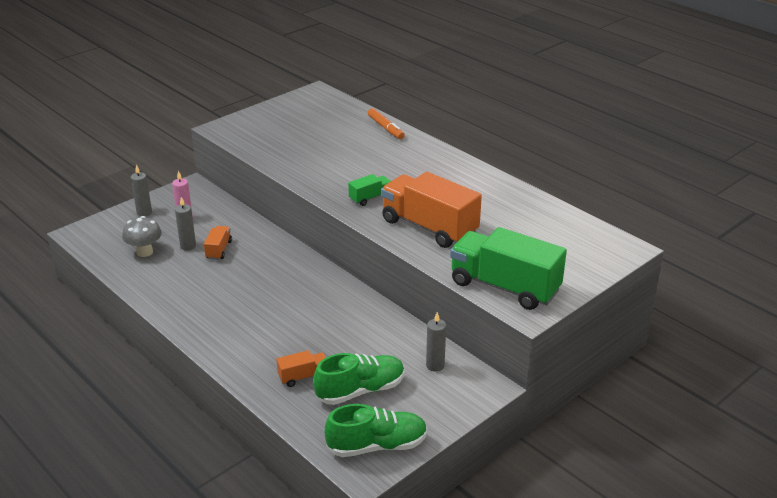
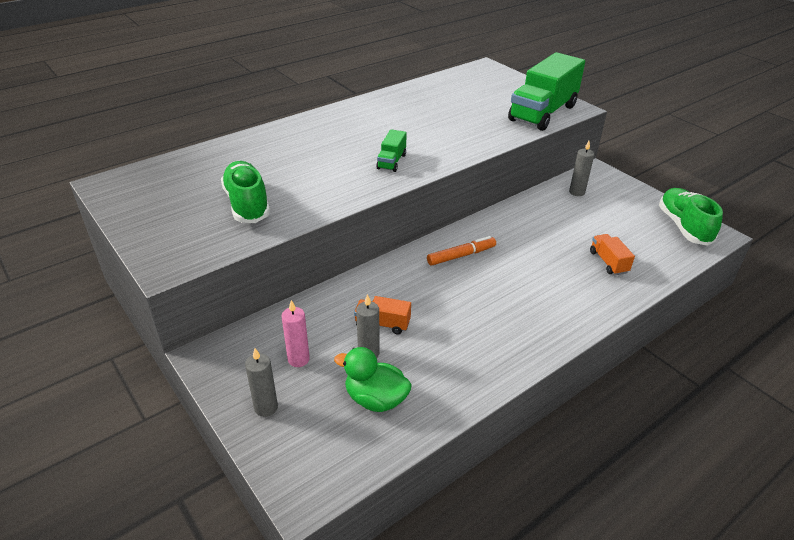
camera: 85 degrees left, 5 degrees up
(145, 252) = (375, 399): grey mushroom -> green duck
(360, 390) = (619, 231): green shoe -> green shoe (247, 204)
(370, 198) = (391, 161): green truck -> green truck turned 135 degrees counterclockwise
(386, 128) = (239, 144): orange marker -> orange marker (461, 255)
(429, 227) = (451, 136): orange truck -> none

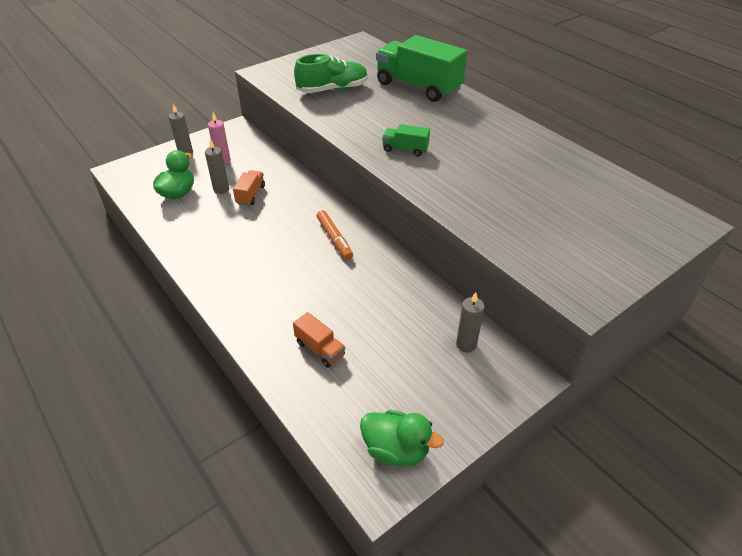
camera: 90 degrees right, 5 degrees up
(542, 113) = (553, 263): green truck -> green truck (418, 87)
(608, 262) = (320, 349): orange truck -> orange truck turned 60 degrees clockwise
(683, 226) = (396, 450): green shoe -> green duck

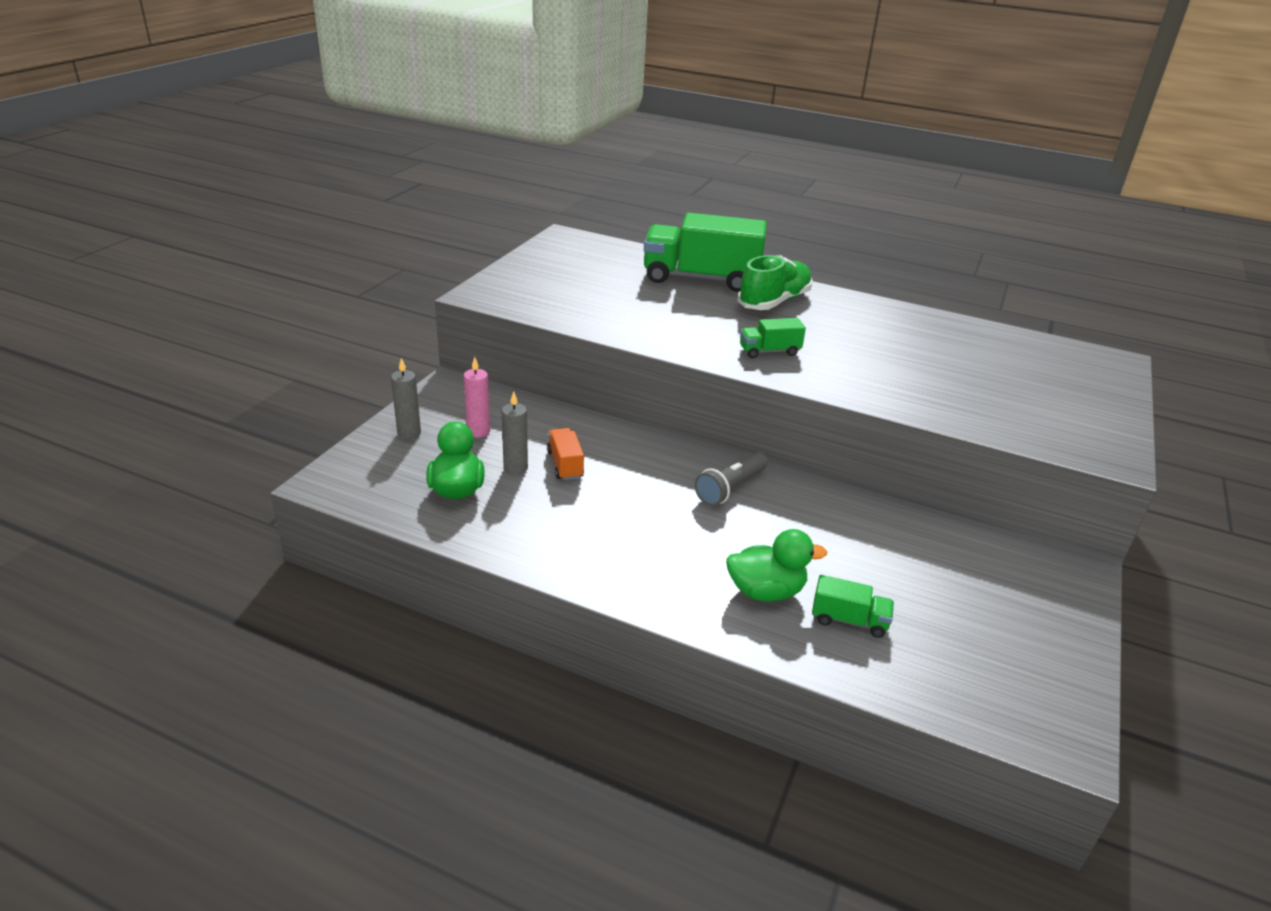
camera: 30 degrees left, 10 degrees down
(320, 349) = (849, 620): orange truck -> green truck
(333, 89) = (601, 300): green shoe -> green shoe (774, 302)
(334, 239) = (730, 488): orange marker -> grey flashlight
(396, 450) = (1042, 696): green duck -> green duck (766, 591)
(466, 344) = (992, 559): grey candle -> none

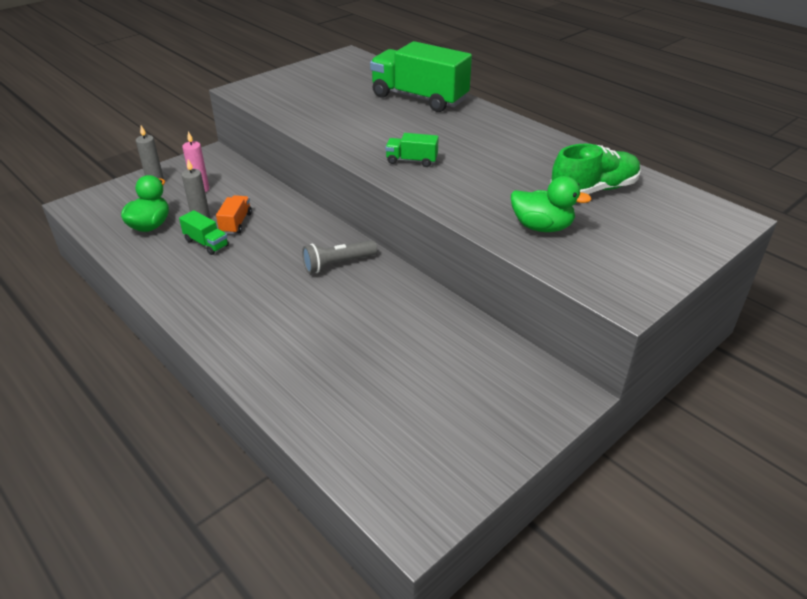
camera: 25 degrees right, 5 degrees up
(766, 591) = (290, 343): green duck -> green duck (542, 227)
(774, 302) = (459, 123): green shoe -> green shoe (593, 190)
(849, 620) = (332, 380): green truck -> green truck (206, 243)

